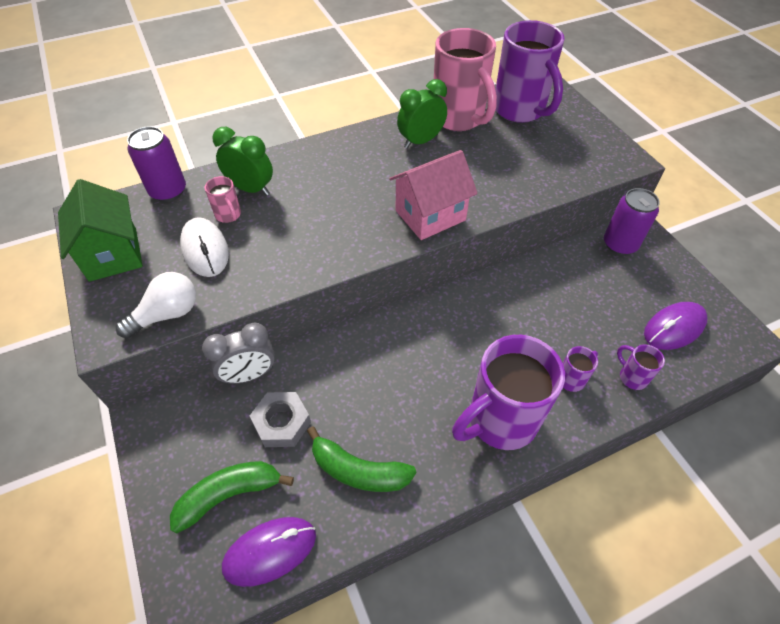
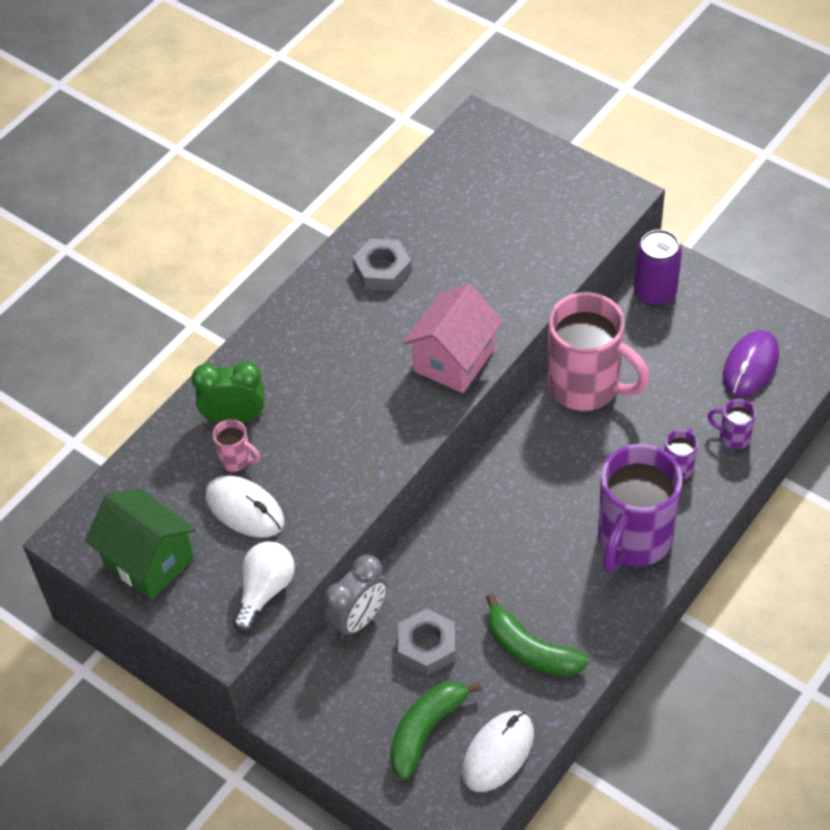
camera: 25 degrees left, 0 degrees up
(168, 191) = (141, 464): purple can -> none
(270, 551) = (498, 753): purple mouse -> white mouse
(358, 470) = (530, 650): green banana -> green banana turned 45 degrees clockwise
(420, 141) = (382, 270): green clock -> grey nut
(459, 118) = (406, 219): pink mug -> pink mug (586, 386)
(520, 110) = (469, 176): purple mug -> none

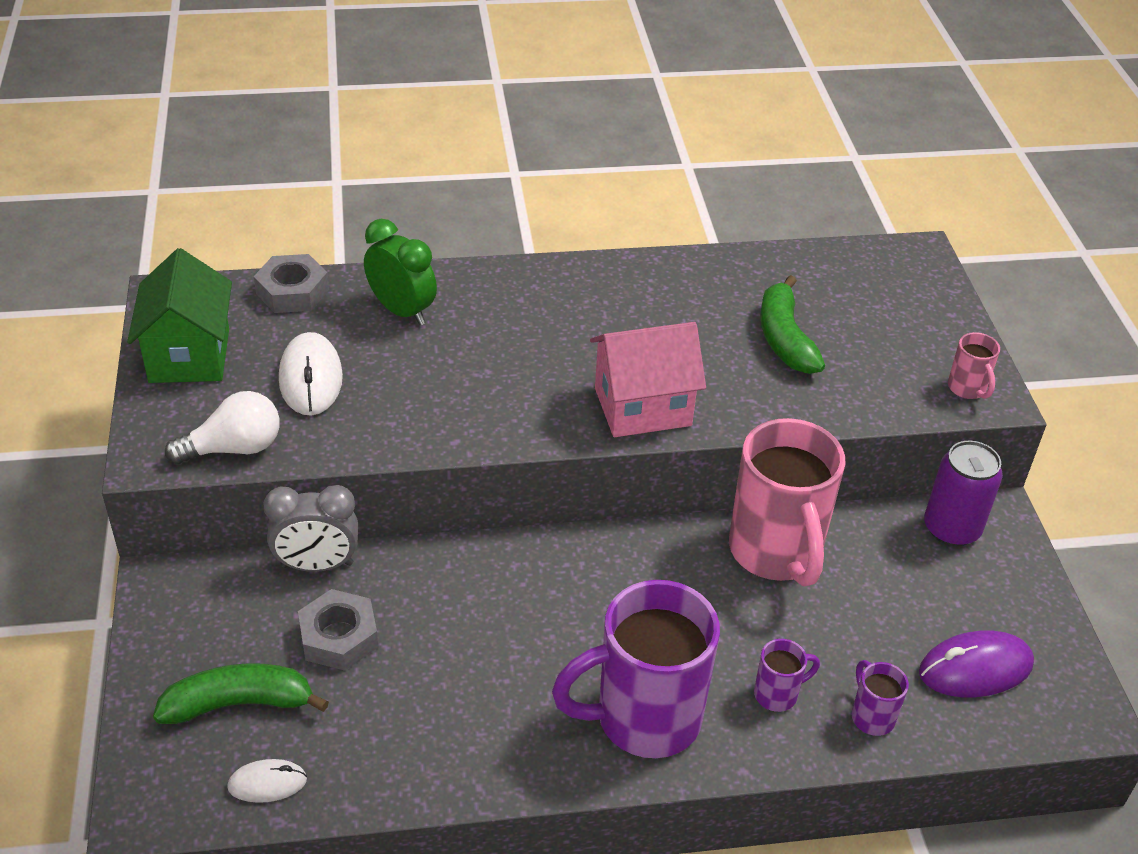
camera: 40 degrees right, 10 degrees down
(236, 460) = (358, 340): pink mug -> pink mug (967, 389)
(382, 270) = (677, 298): grey nut -> grey nut (292, 292)
(498, 753) = (267, 783): white mouse -> white mouse, size x0.59
(530, 650) = (418, 723): green banana -> green banana (784, 338)

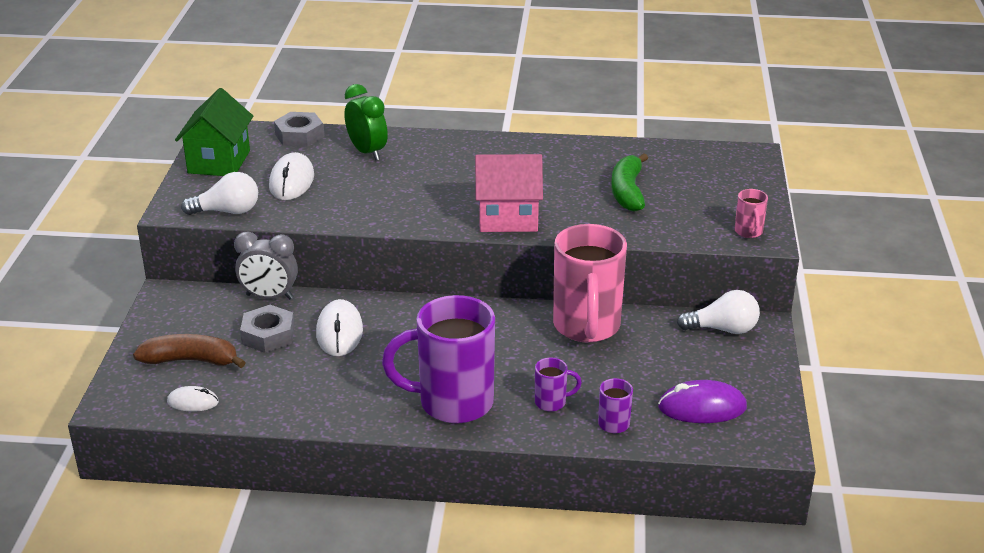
camera: 15 degrees right, 10 degrees down
(239, 703) = (191, 360): green banana -> brown banana
(440, 615) = (339, 332): none -> white mouse
(951, 529) = (723, 329): purple can -> white light bulb

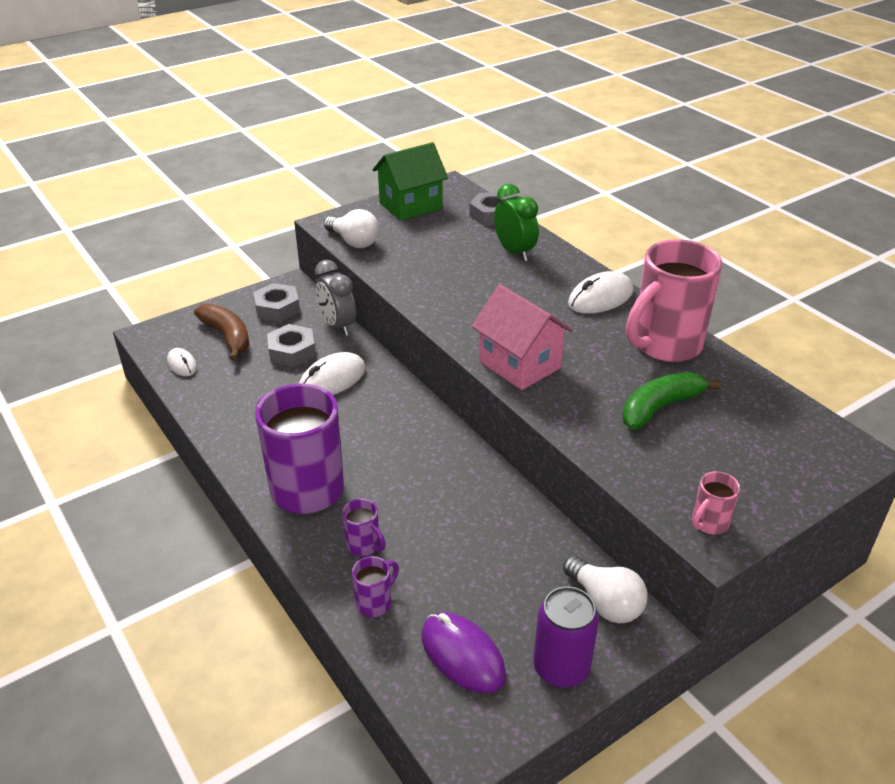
camera: 50 degrees right, 5 degrees up
(191, 316) = (277, 308): none -> grey nut
(292, 181) = (428, 244): white mouse -> white mouse (600, 298)
(367, 152) = (514, 252): green clock -> green clock turned 45 degrees counterclockwise
(587, 327) = (495, 507): pink mug -> pink mug (665, 345)
(754, 373) = (561, 668): none -> purple can

